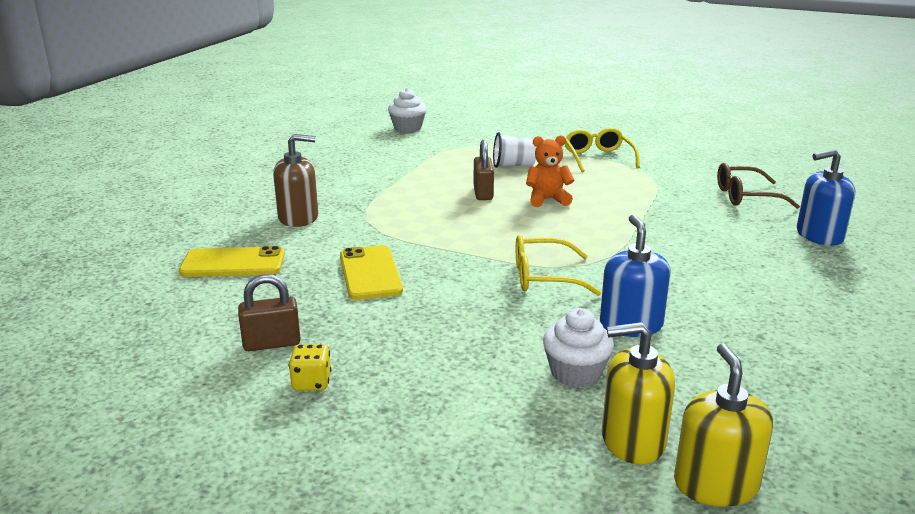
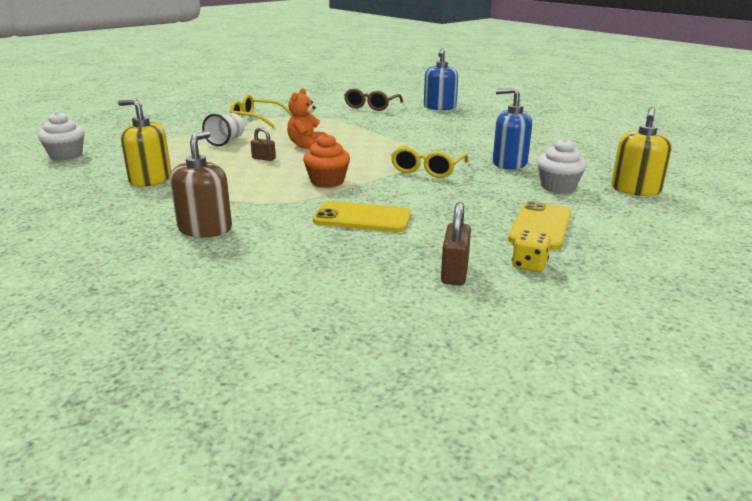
camera: 65 degrees left, 0 degrees up
(233, 263) = (272, 272): yellow phone -> yellow phone (540, 226)
(450, 235) = (327, 181): none -> orange cupcake
(483, 193) = (263, 158): brown padlock -> brown padlock, size x0.64
(715, 484) = (678, 182): yellow soap dispenser -> yellow soap dispenser (150, 179)

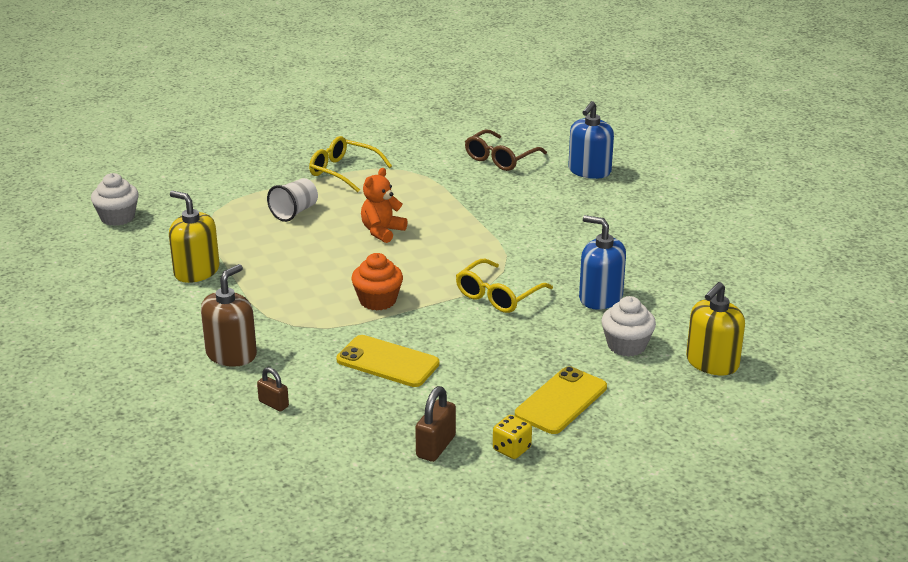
camera: 15 degrees right, 5 degrees up
(263, 158) = (325, 251): brown padlock -> brown padlock (273, 404)

